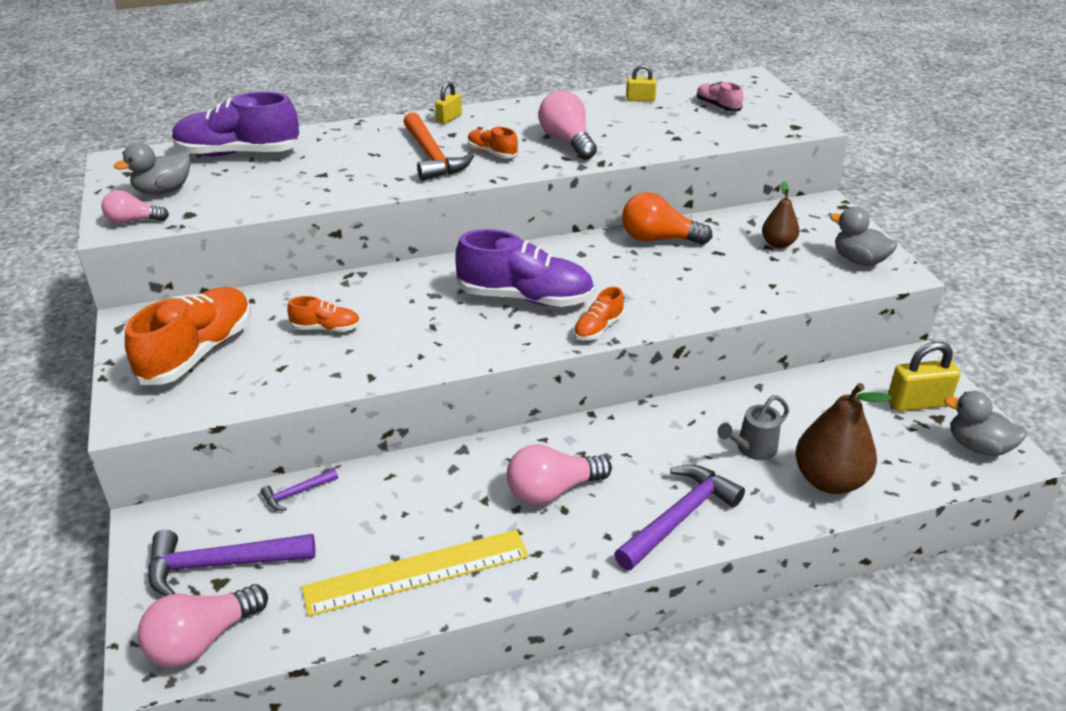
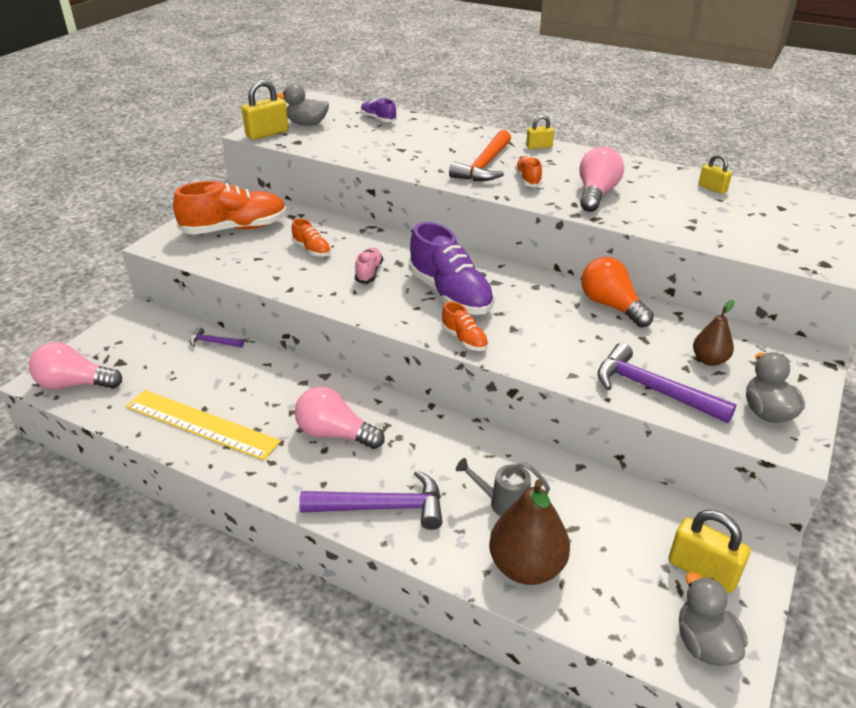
camera: 45 degrees right, 0 degrees up
(133, 221) = (267, 134): pink light bulb -> yellow padlock
(221, 564) = (133, 354): purple hammer -> purple hammer (653, 390)
(238, 153) = (378, 119): purple shoe -> purple shoe, size x0.49
(598, 328) = (464, 339): orange shoe -> orange shoe turned 120 degrees counterclockwise
(717, 106) = (775, 219): pink shoe -> pink shoe (369, 272)

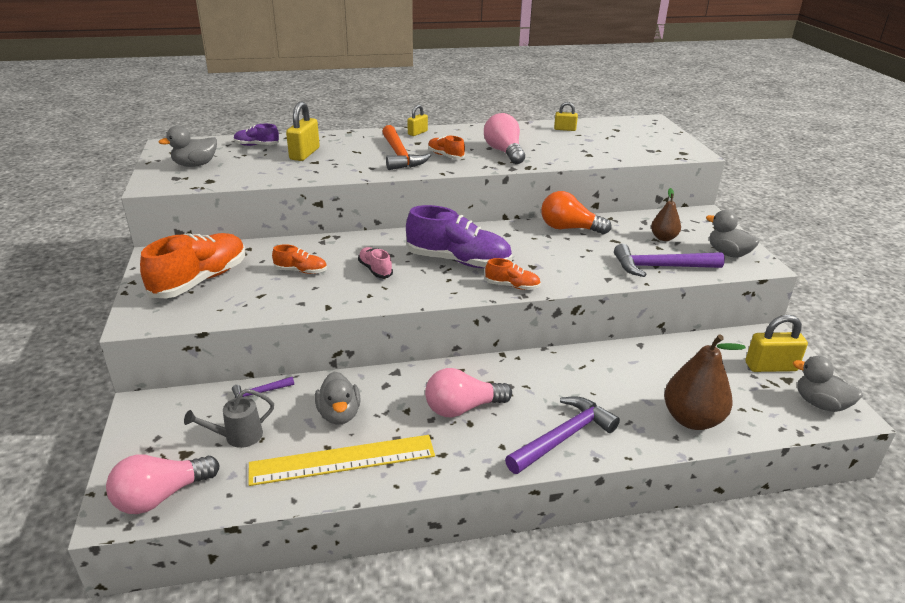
camera: 40 degrees left, 5 degrees down
(242, 388) = (339, 414): none -> grey duck
(267, 134) = (167, 182): yellow padlock -> yellow padlock (304, 154)
(503, 503) = (629, 390): grey watering can -> grey watering can (237, 437)

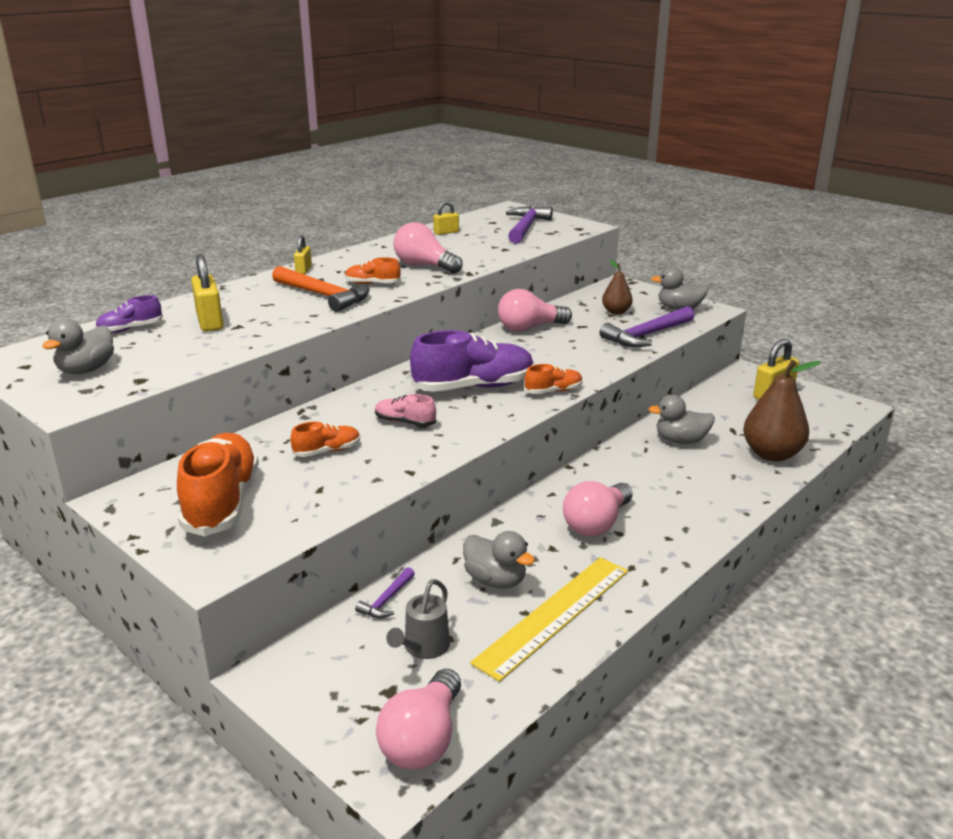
camera: 35 degrees left, 5 degrees down
(563, 437) = (703, 509): purple hammer -> purple hammer (526, 228)
(569, 228) = (529, 328): orange light bulb -> pink light bulb
(820, 404) = (833, 407): grey duck -> grey duck (681, 441)

